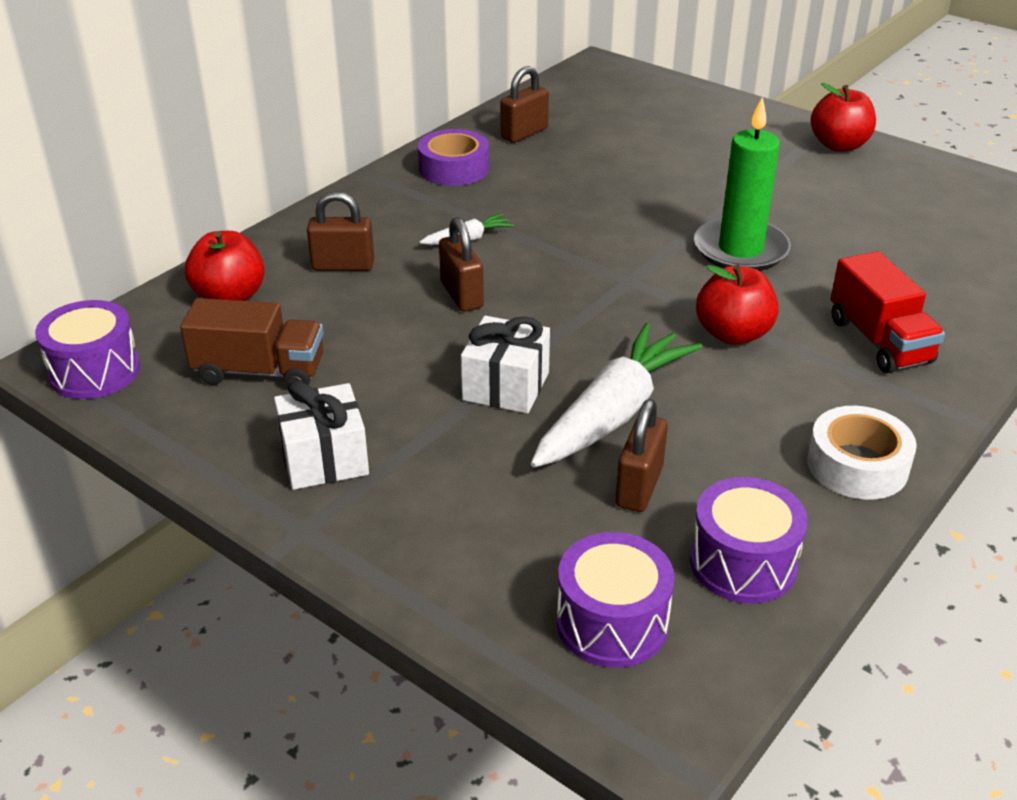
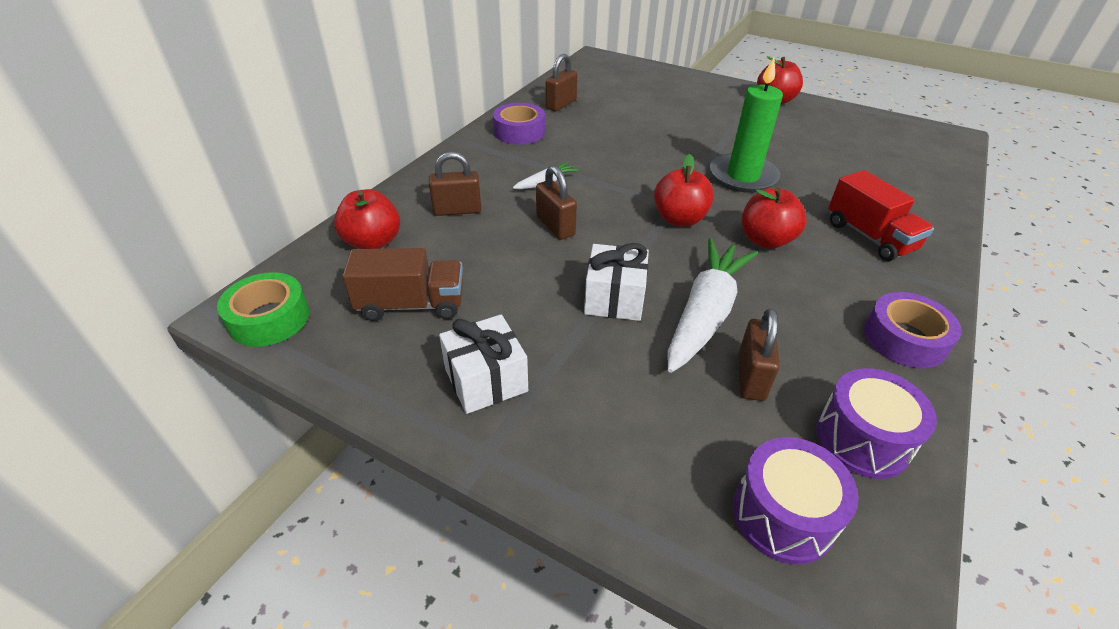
camera: 10 degrees left, 5 degrees up
(95, 371) = (269, 318): purple drum -> green tape
(628, 298) = (679, 219): none -> red apple
(857, 465) = (904, 339): white tape -> purple tape

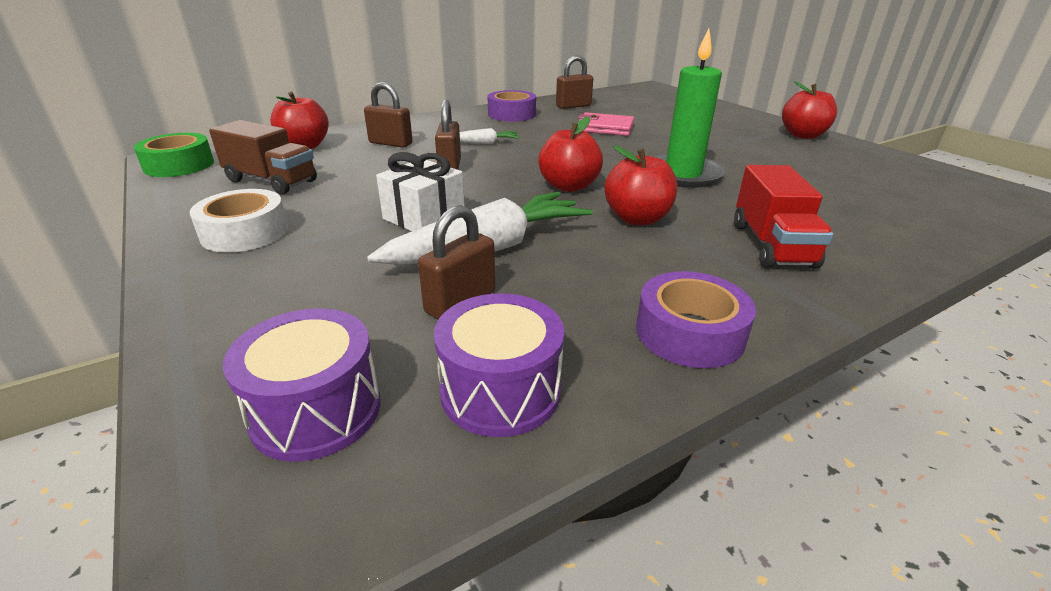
camera: 30 degrees right, 10 degrees down
(486, 380) = (245, 232): white gift -> white tape
(623, 131) = (605, 128): none -> pink wallet

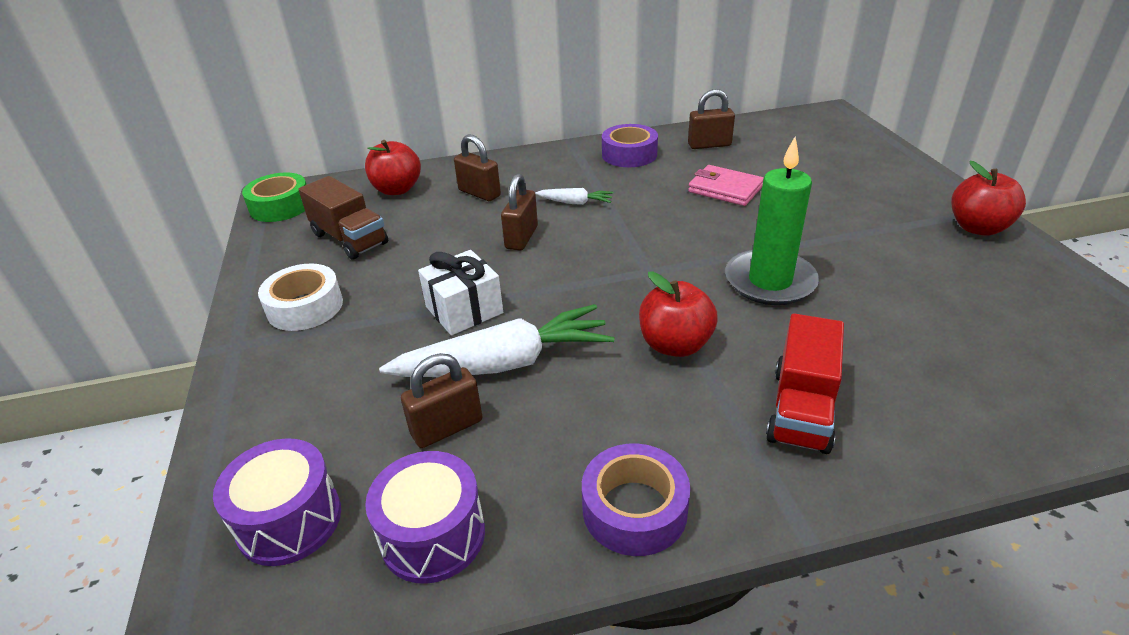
camera: 20 degrees right, 5 degrees up
(568, 186) = (629, 284): red apple -> none

